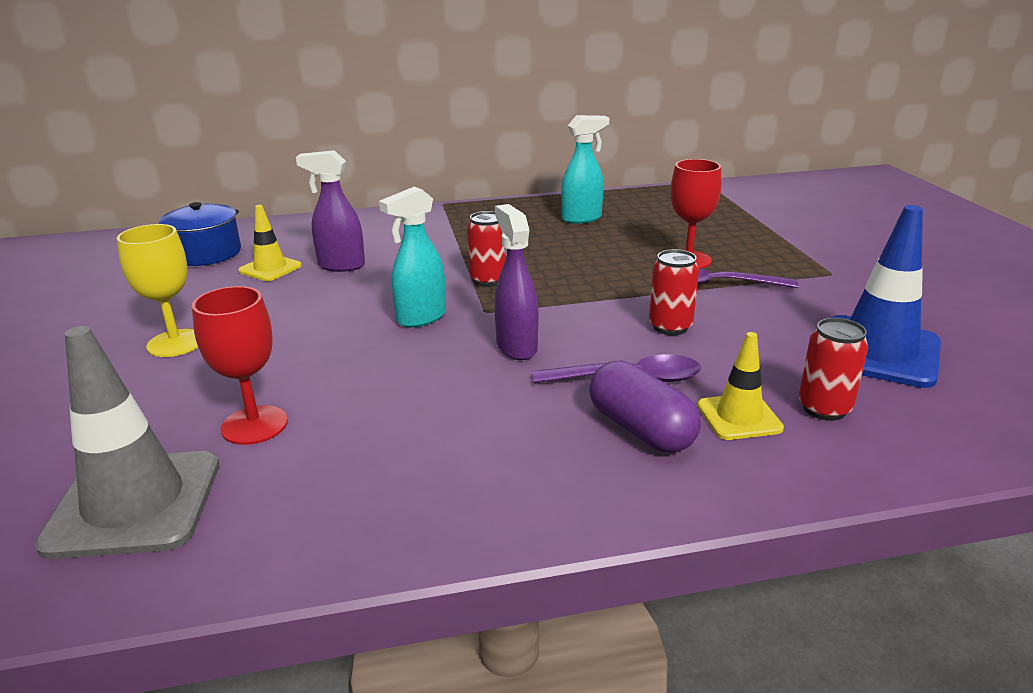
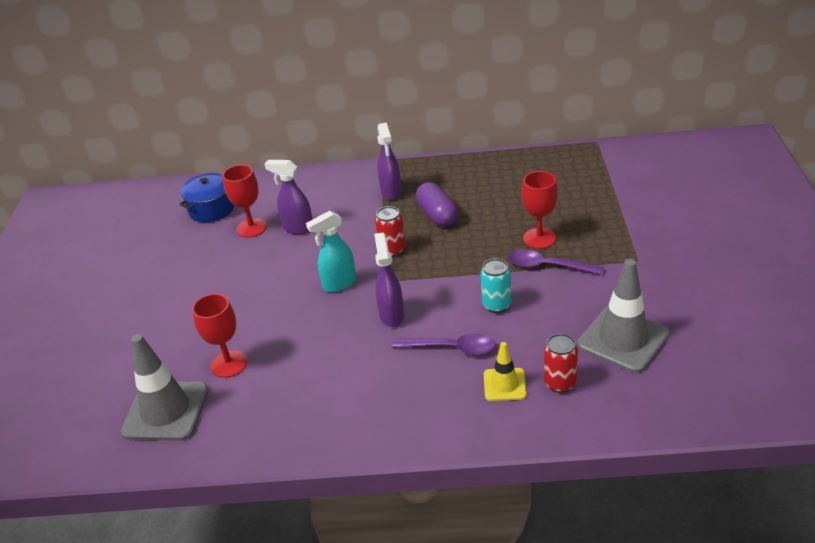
camera: 15 degrees right, 10 degrees up
(175, 343) = (189, 295): yellow goblet -> none
(270, 268) = (251, 228): yellow traffic cone -> red goblet
(465, 229) = (391, 192): none -> purple spray bottle
(582, 218) = (480, 185): turquoise spray bottle -> none
(641, 429) = (442, 388): purple capsule -> purple capsule (437, 215)
(670, 327) = (496, 305): red can -> turquoise can
(878, 352) = (623, 339): blue traffic cone -> grey traffic cone

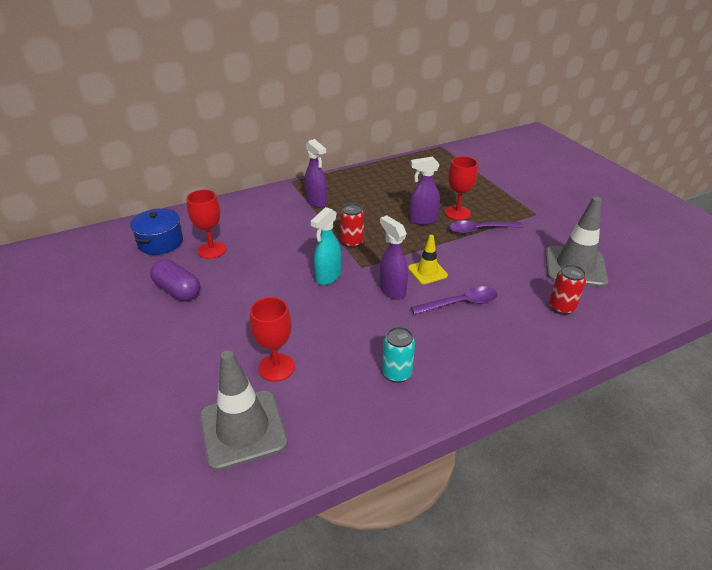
camera: 30 degrees left, 0 degrees up
(297, 228) = (256, 242): purple spray bottle -> purple spray bottle (422, 220)
(437, 215) = (367, 211): purple capsule -> purple capsule (178, 290)
(496, 305) = (467, 264): turquoise can -> turquoise can (397, 373)
(504, 384) = (524, 319): yellow traffic cone -> yellow traffic cone (427, 272)

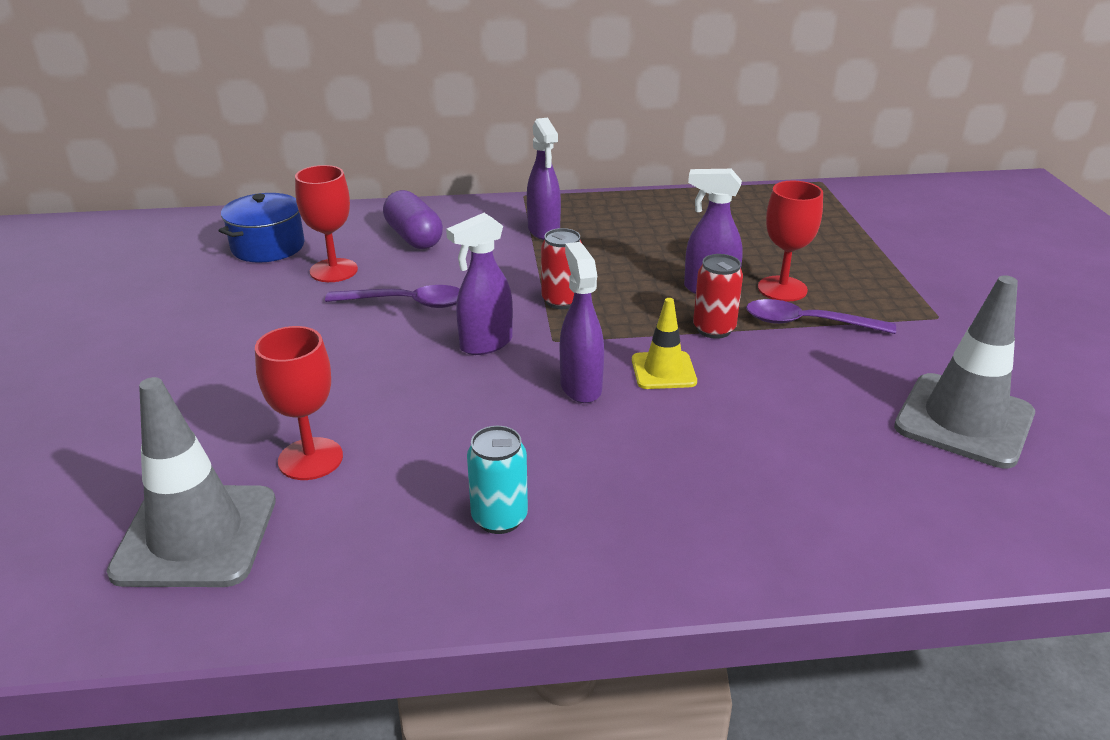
camera: 20 degrees right, 5 degrees down
(178, 290) = (245, 316): purple capsule -> purple capsule (414, 237)
(328, 277) = (485, 344): turquoise spray bottle -> purple spray bottle
(460, 303) = (691, 433): purple spoon -> purple spoon (407, 303)
(561, 307) = (889, 485): red can -> red can (714, 329)

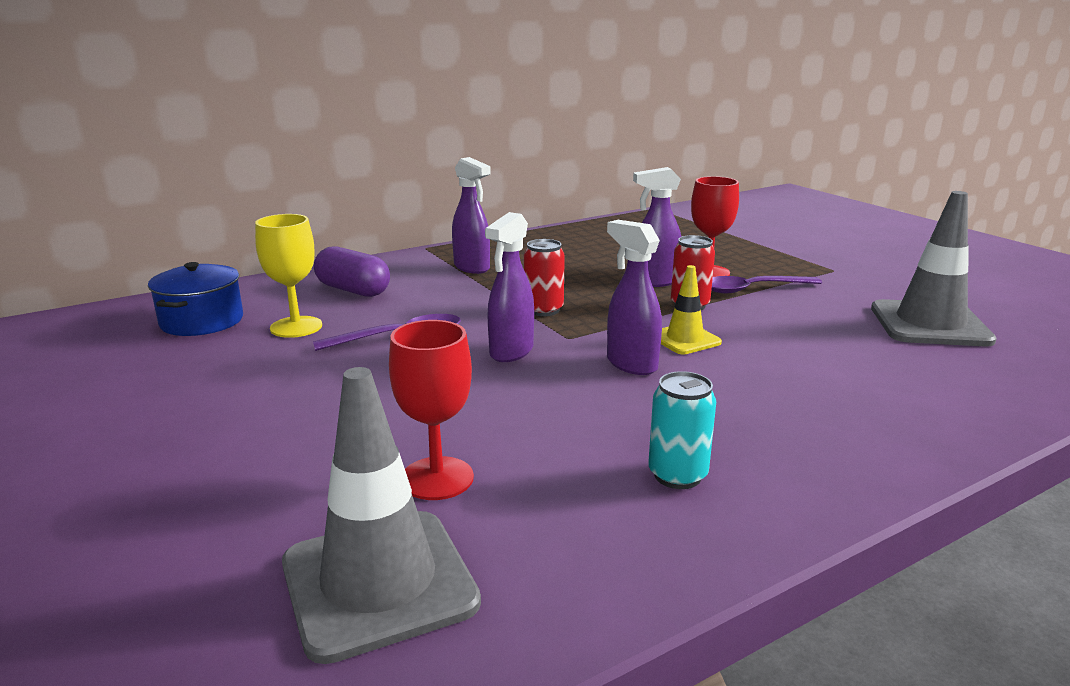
camera: 25 degrees left, 10 degrees down
(333, 270) = (296, 327): red goblet -> yellow goblet

